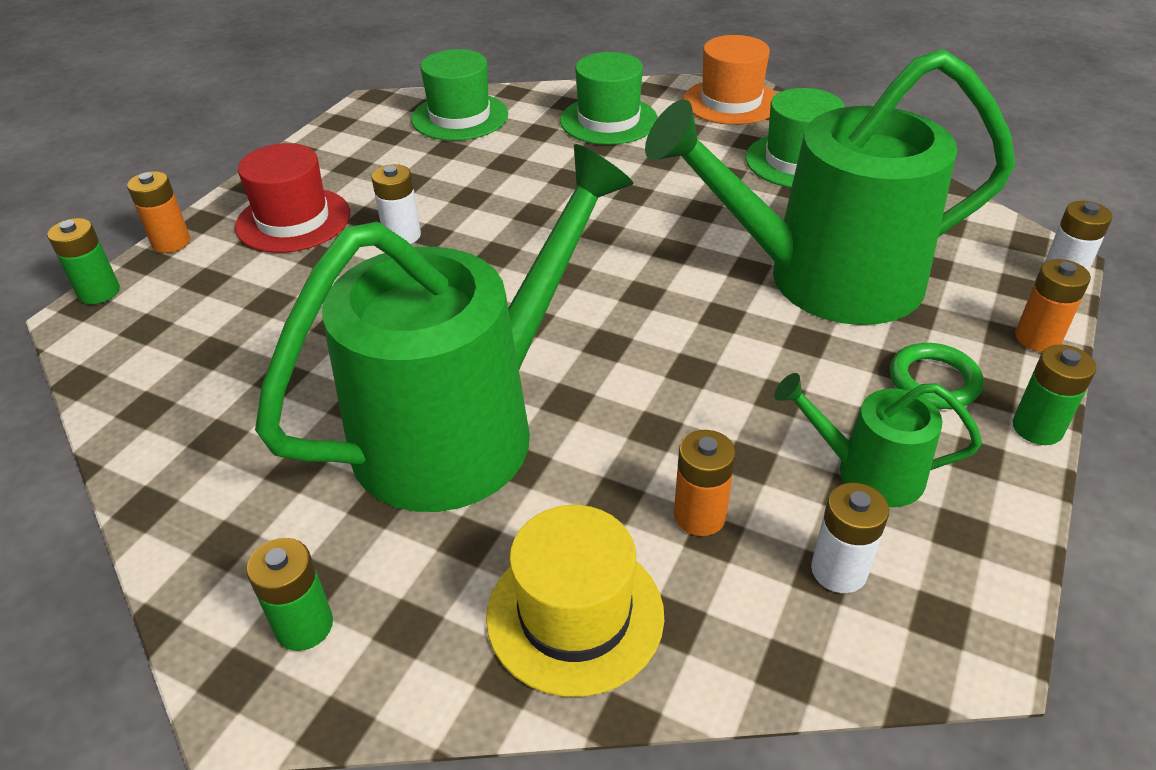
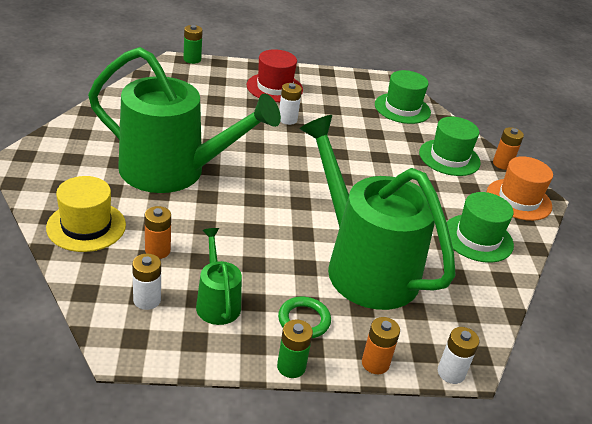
camera: 55 degrees right, 5 degrees down
(171, 242) = (235, 64): orange battery -> orange battery (502, 164)
(304, 626) = (52, 162): green battery -> none

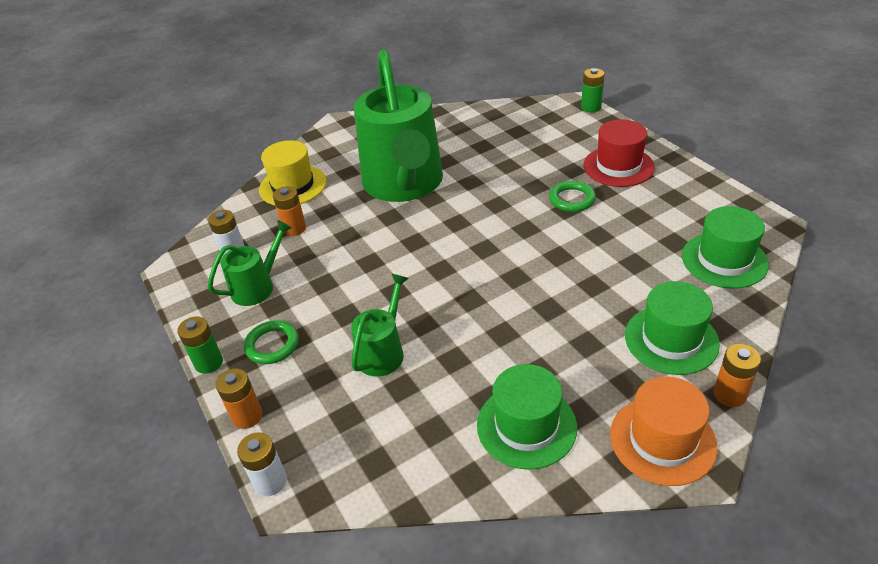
camera: 70 degrees right, 5 degrees up
(287, 119) = (572, 199): white battery -> green ring
(364, 266) = (383, 352): green watering can -> green watering can, size x0.44

